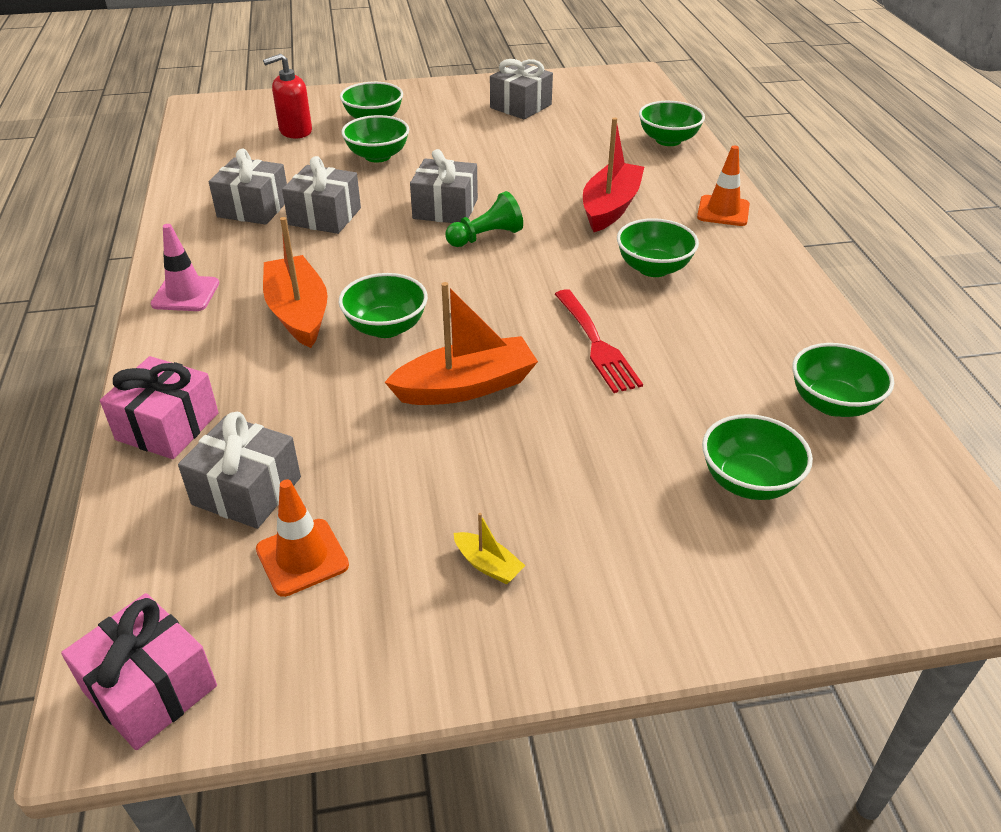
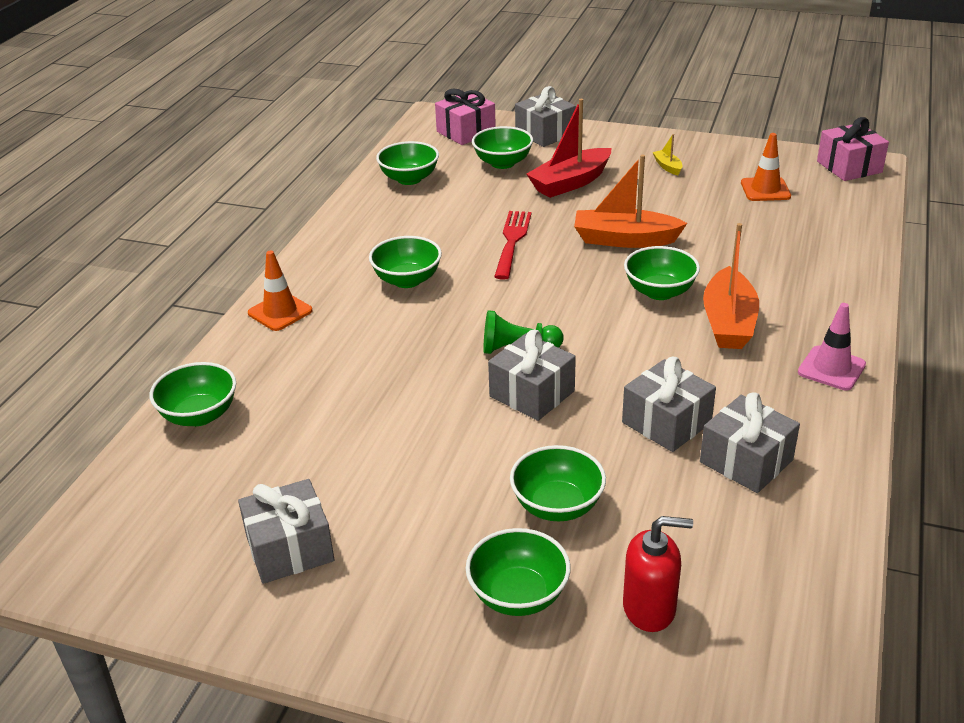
camera: 150 degrees left, 5 degrees down
(168, 426) = (845, 267): pink gift -> pink gift (466, 132)
(246, 491) = (792, 222): grey gift -> grey gift (545, 133)
(610, 207) = (371, 346): red boat -> red boat (570, 183)

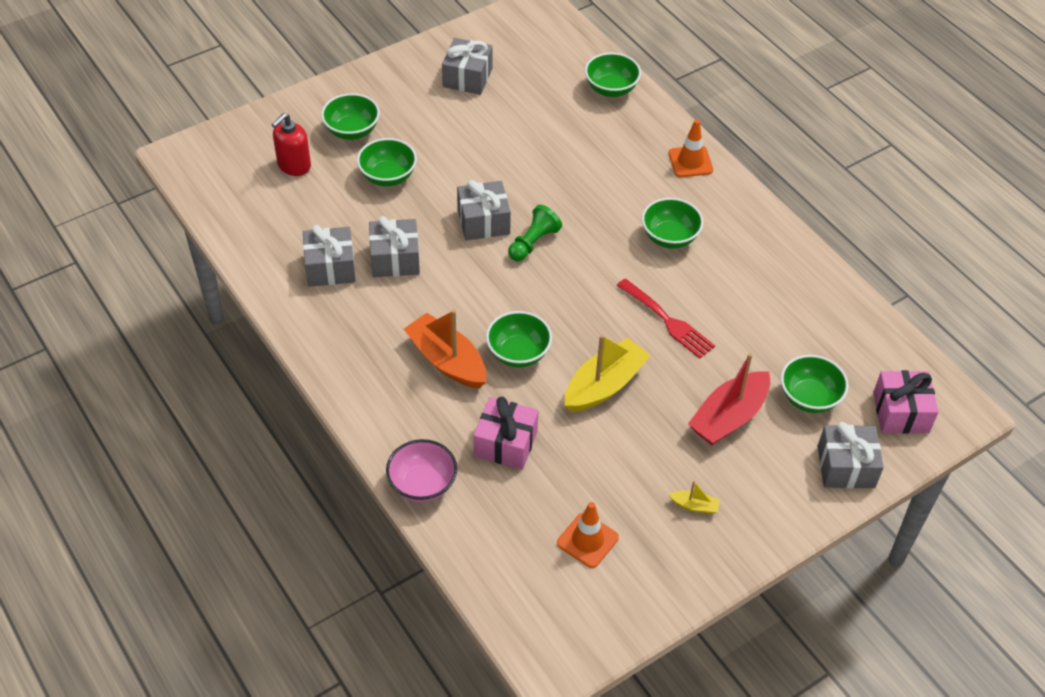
camera: 125 degrees right, 15 degrees up
(409, 179) = (833, 321): green bowl -> none
(570, 183) = (729, 417): red boat -> red boat turned 135 degrees counterclockwise
(624, 240) = (604, 385): orange boat -> yellow boat
(831, 368) = (349, 371): pink traffic cone -> none
(849, 167) = (563, 644): pink gift -> pink gift (505, 443)
(854, 271) = (422, 484): none -> pink bowl

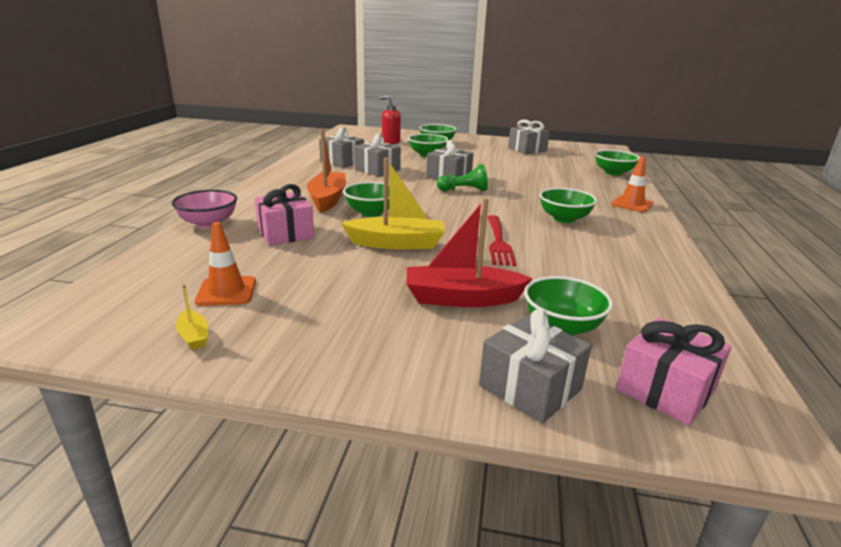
camera: 45 degrees right, 25 degrees down
(694, 506) = (336, 323): yellow boat -> yellow boat (194, 336)

